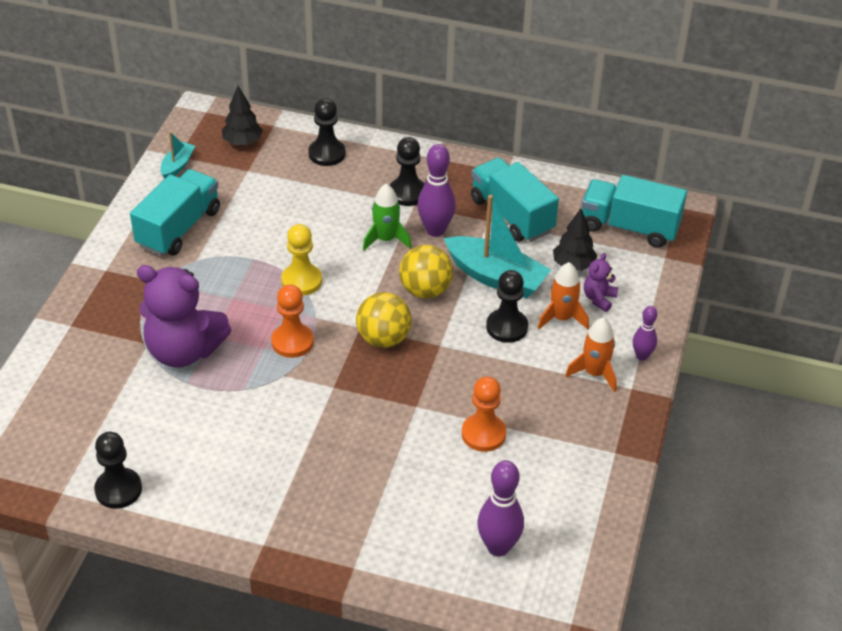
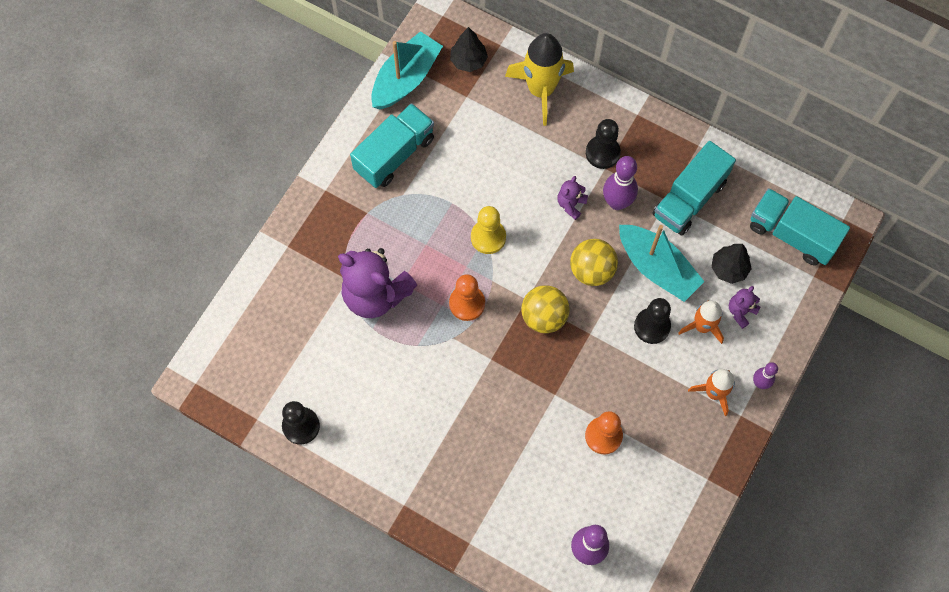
camera: 15 degrees right, 25 degrees up
(177, 166) = (406, 79): turquoise boat -> turquoise boat, size x1.98
(327, 154) = (541, 90): black pawn -> yellow rocket
(386, 239) = (571, 204): green rocket -> purple teddy bear
(512, 215) = (689, 199): turquoise truck -> turquoise truck turned 120 degrees counterclockwise

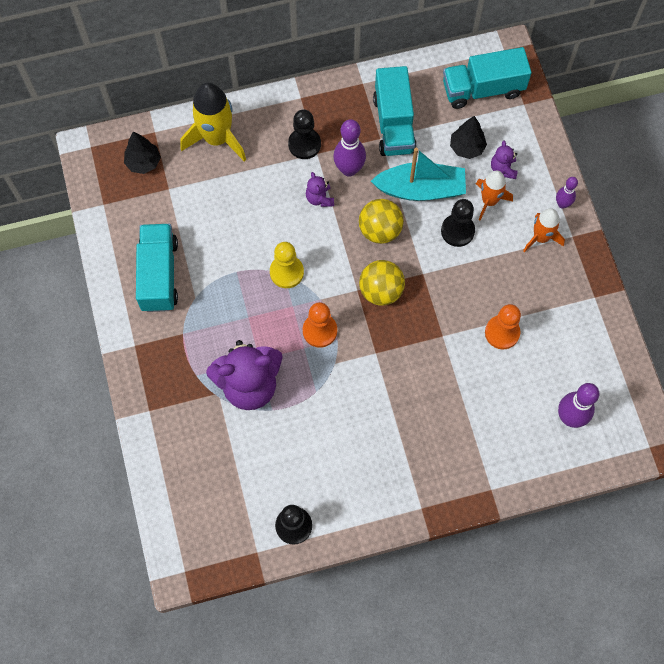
camera: 45 degrees left, 0 degrees up
(406, 79) = (111, 214): turquoise boat -> none

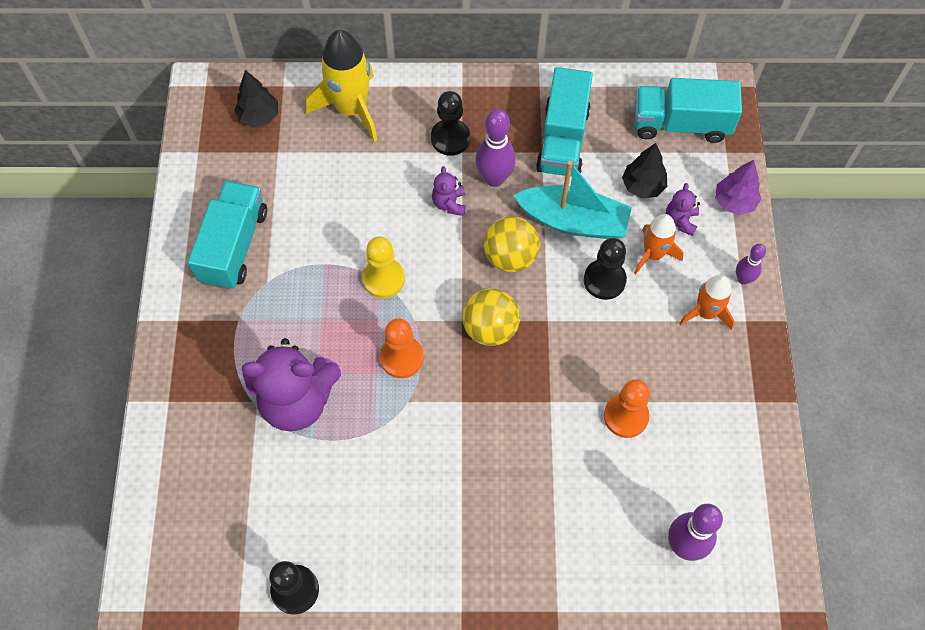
camera: 15 degrees right, 5 degrees down
(540, 143) = (734, 202): none -> purple tree

